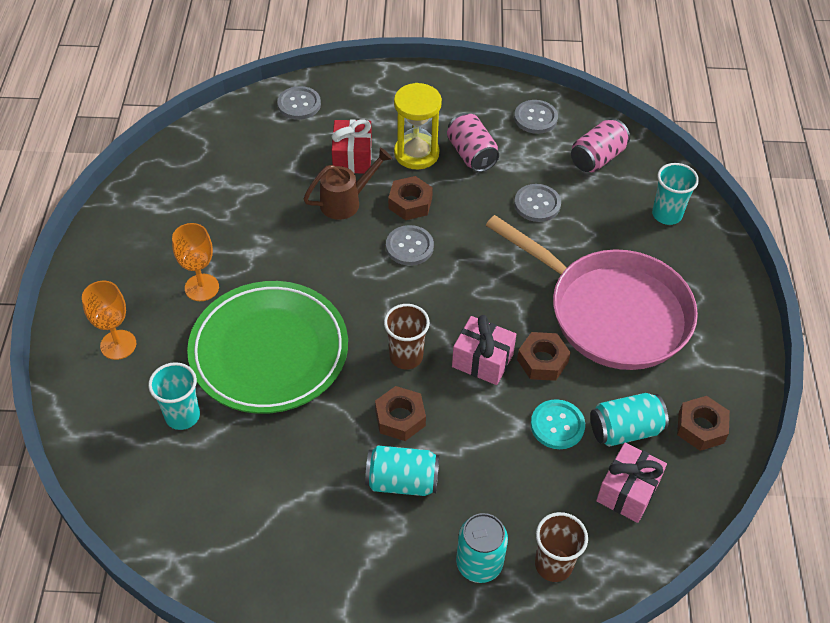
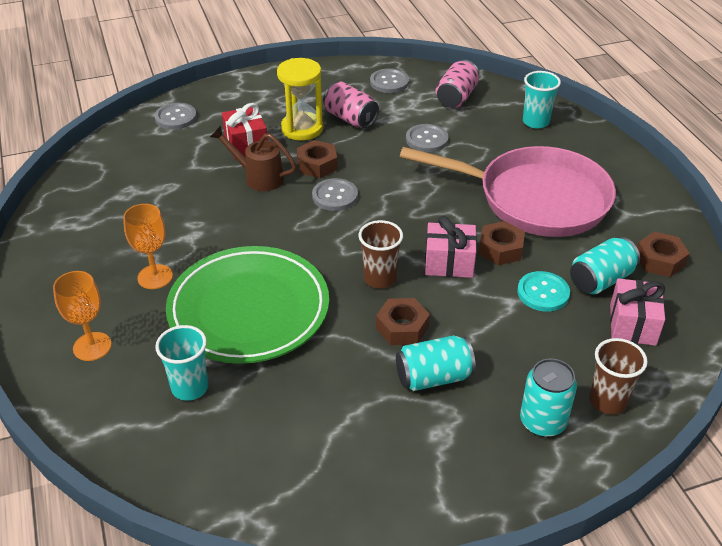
camera: 20 degrees left, 10 degrees down
(346, 202) = (258, 177): brown watering can -> brown watering can turned 105 degrees counterclockwise

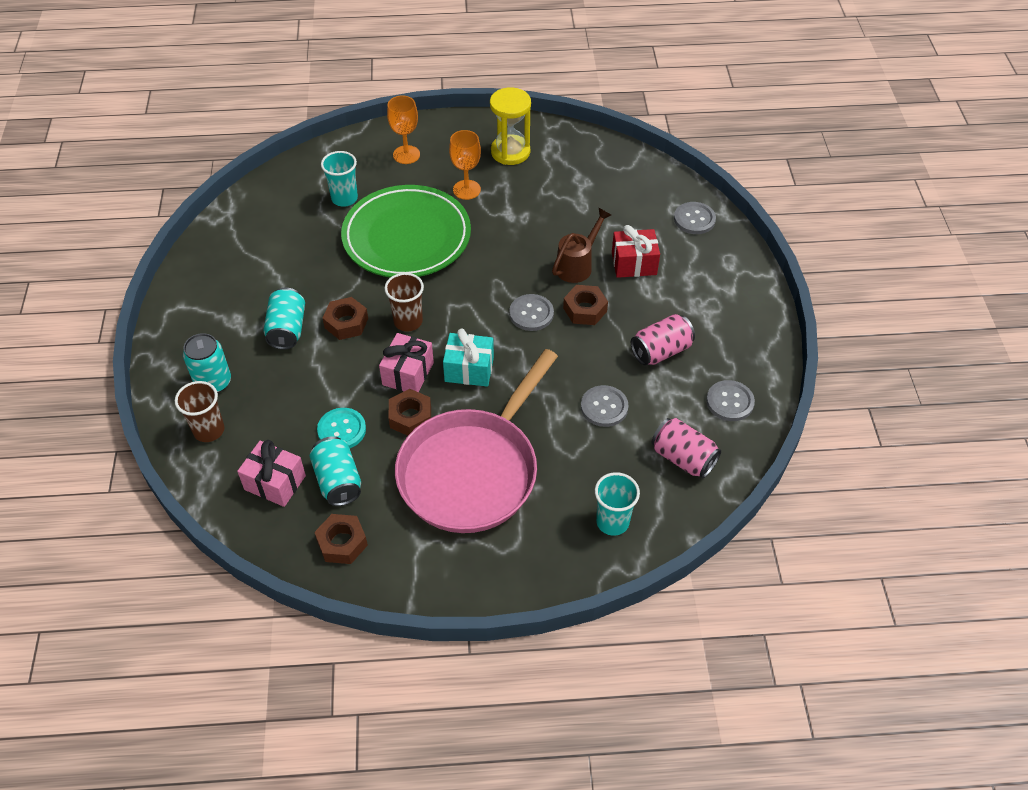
camera: 105 degrees right, 10 degrees up
(302, 128) = (651, 309): yellow hourglass -> yellow hourglass (510, 152)
(423, 223) = (469, 369): none -> turquoise gift

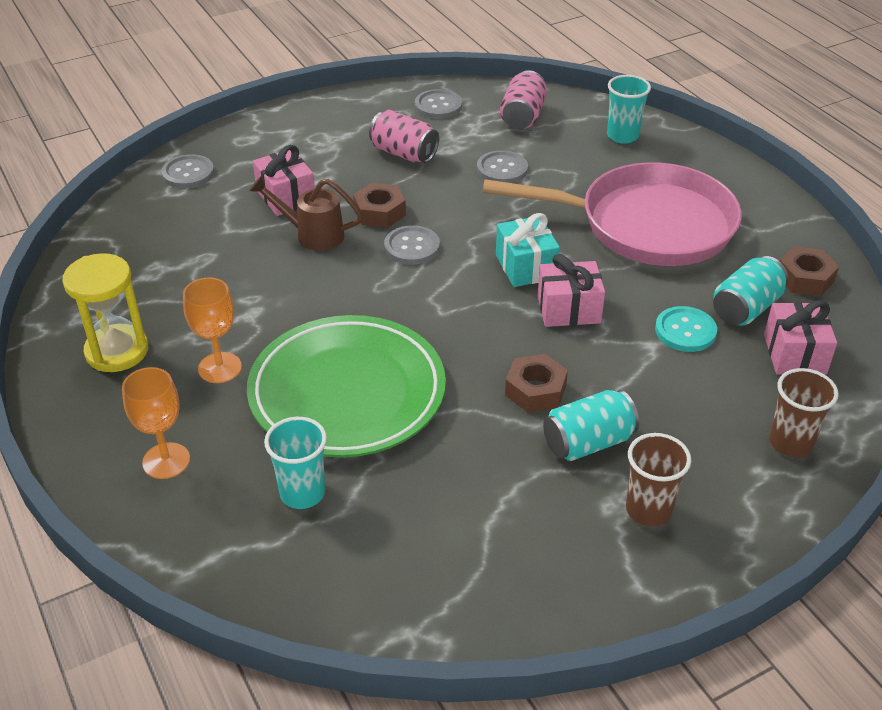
camera: 115 degrees left, 10 degrees down
(213, 382) = (725, 476): turquoise can -> none
(408, 321) = (493, 337): brown cup -> brown cup (648, 510)
(410, 417) = (623, 286): brown nut -> none
(634, 263) = (286, 197): red gift -> pink gift

